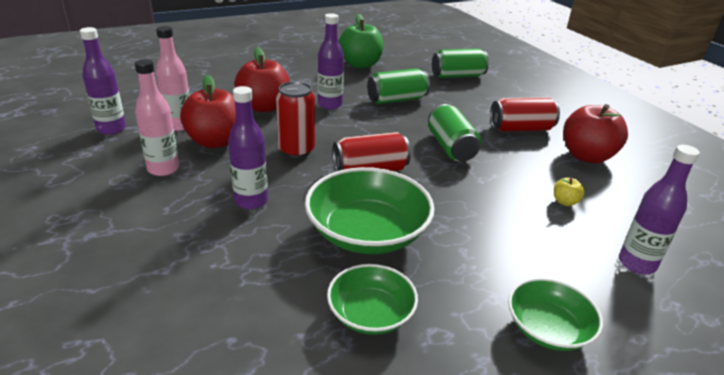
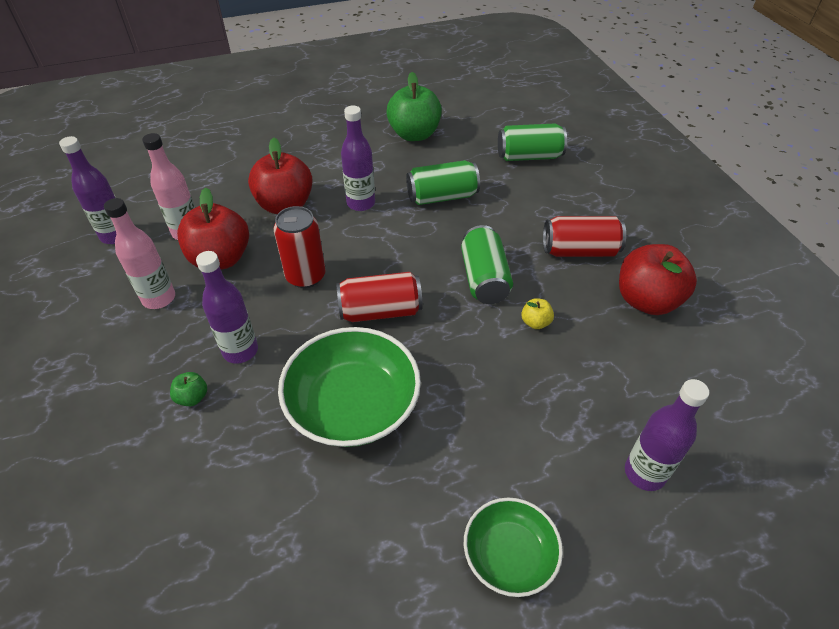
camera: 10 degrees right, 15 degrees up
(214, 235) = (192, 397): none -> green apple
(371, 314) = (327, 517): green bowl -> none
(565, 202) = (593, 373): yellow apple -> yellow apple (535, 322)

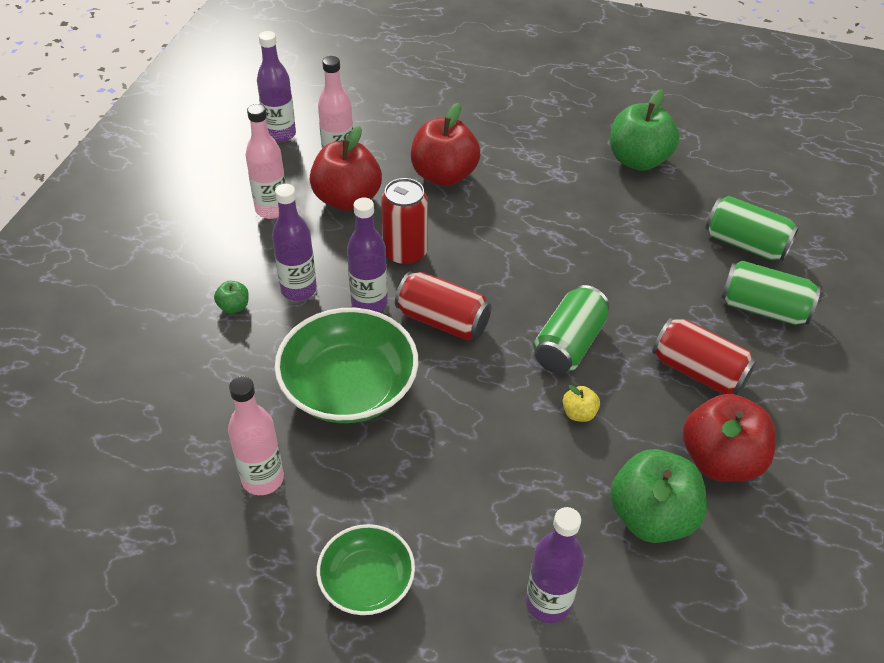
camera: 35 degrees right, 0 degrees up
(348, 530) = (263, 479): none -> pink bottle
(361, 203) = (516, 208): purple bottle -> purple bottle (369, 303)
(442, 197) = (604, 241): green can -> green can (763, 308)
(645, 365) = (651, 517): none -> green apple

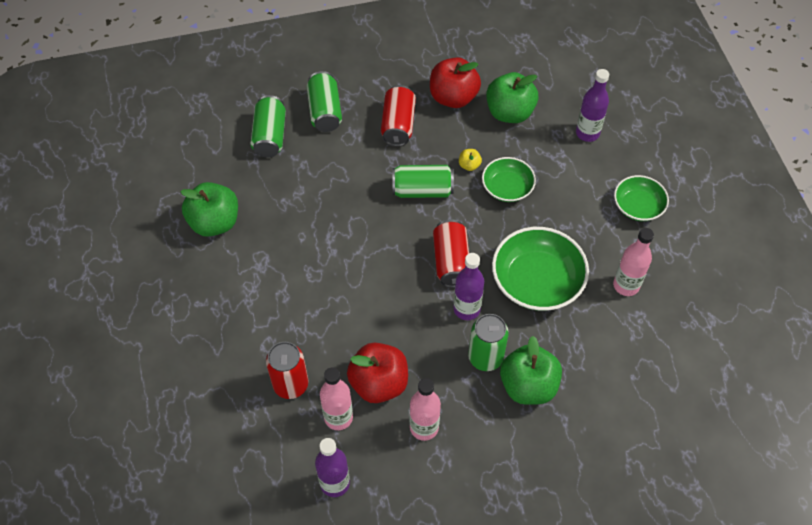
camera: 120 degrees left, 10 degrees up
(234, 307) = (528, 386): green apple -> green apple, size x2.31
(298, 289) = (485, 357): purple bottle -> green can
(405, 253) = (408, 314): red can -> red can (291, 384)
(444, 175) = (310, 334): red apple -> none
(513, 435) = (507, 188): none -> green bowl

